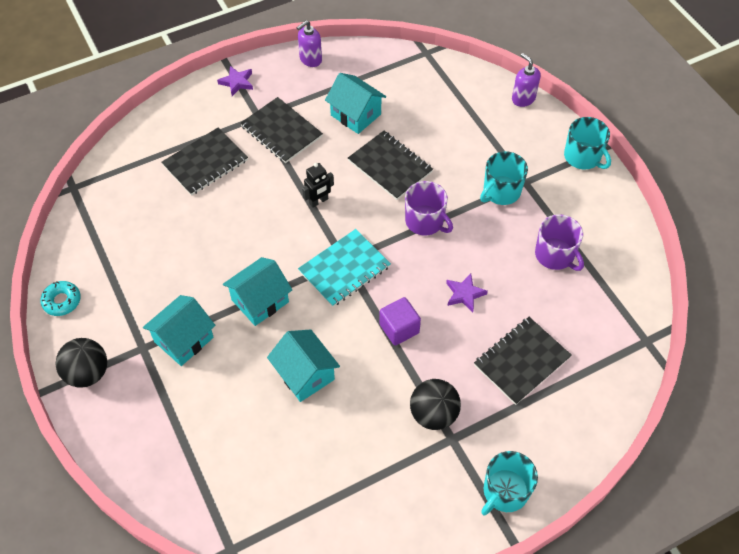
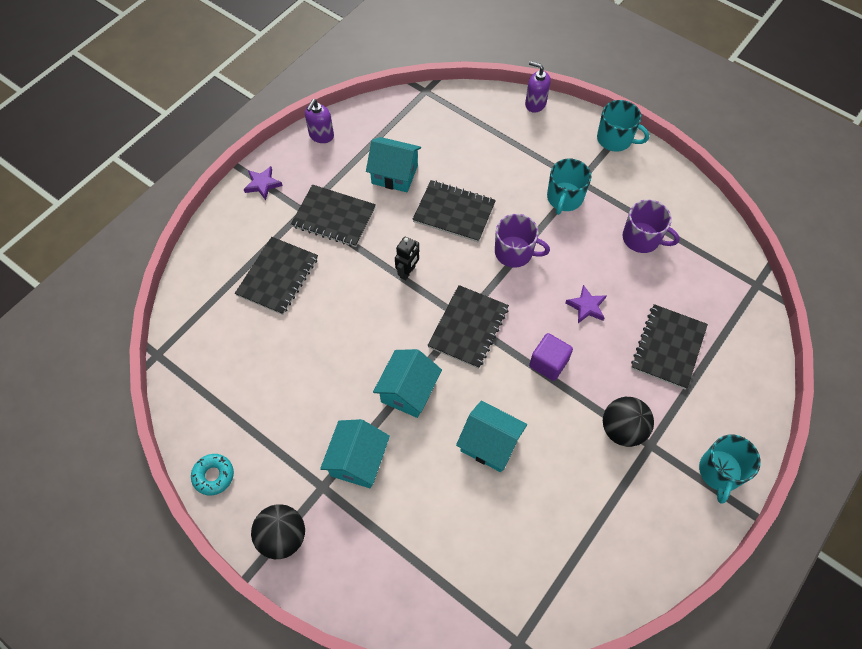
camera: 25 degrees left, 5 degrees up
(344, 269) = (468, 327): turquoise notebook -> black notebook

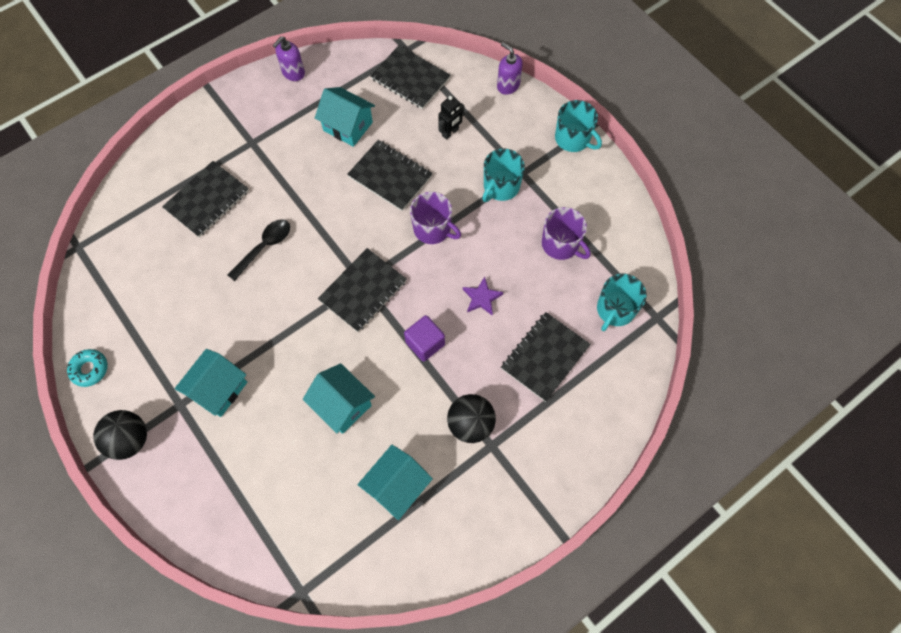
camera: 15 degrees right, 5 degrees up
(262, 184) = (223, 108): purple star -> none
(334, 217) = (277, 155): black notebook -> black notebook (410, 78)
(353, 308) = (264, 247): none -> black spoon
(408, 272) = (326, 224): black robot -> black robot (450, 132)
(408, 391) = (286, 337): turquoise house -> turquoise house (397, 486)
(720, 472) = (548, 488): turquoise mug -> turquoise mug (615, 310)

